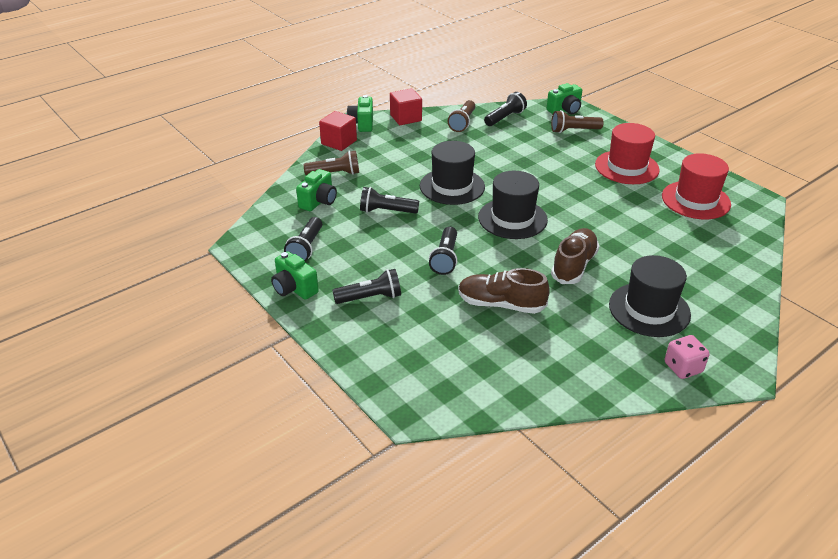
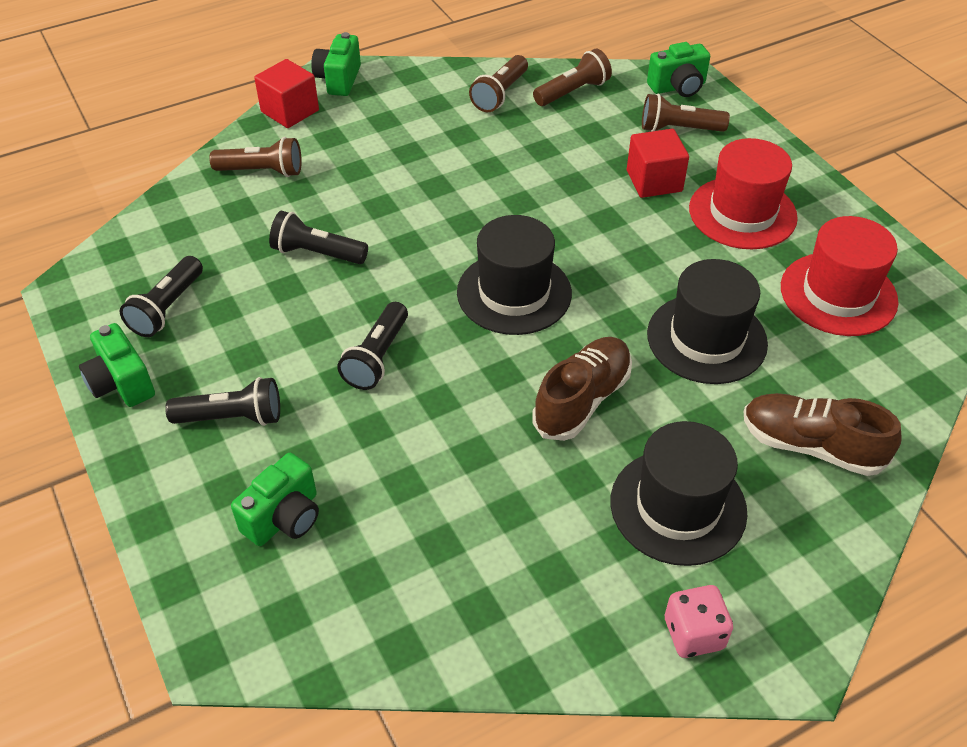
camera: 10 degrees right, 10 degrees up
(319, 201) = (218, 222): green camera -> green camera (284, 517)
(406, 118) = (412, 75): red cube -> red cube (654, 181)
(452, 186) = (438, 217): black hat -> black hat (706, 339)
(501, 304) = (434, 460): brown shoe -> brown shoe (811, 446)
(505, 118) = (573, 92): black flashlight -> brown flashlight

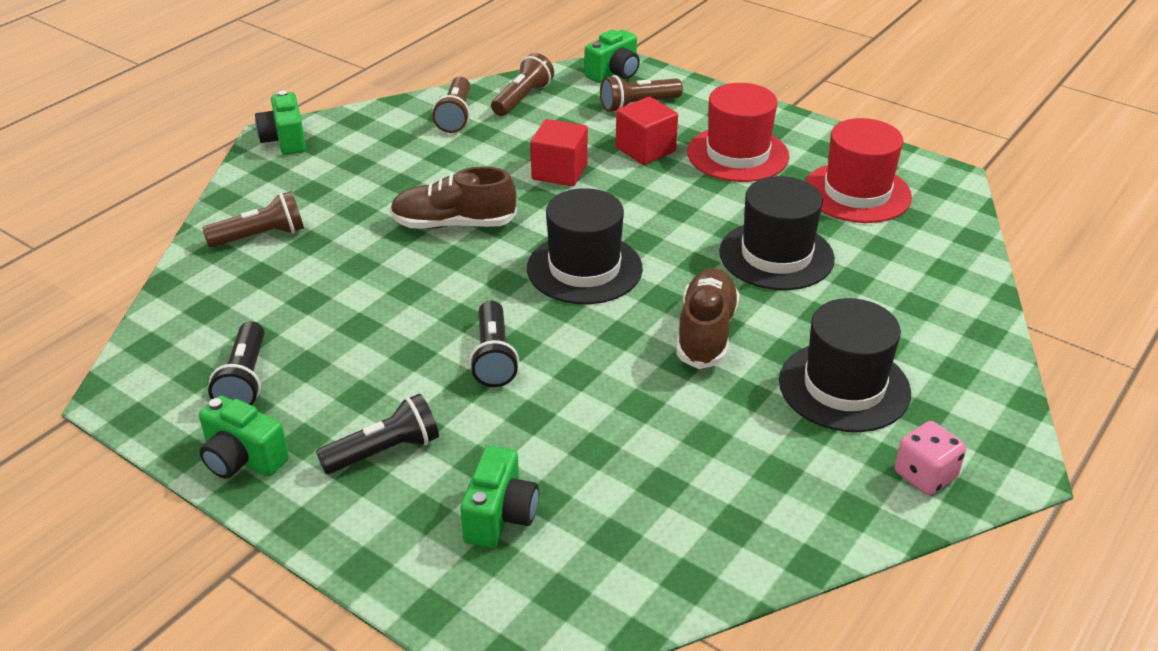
camera: 25 degrees left, 10 degrees down
(290, 111) = (253, 179): red cube -> red cube (559, 172)
(317, 253) = (370, 289): black flashlight -> none
(811, 446) = (915, 308): brown shoe -> brown shoe (454, 224)

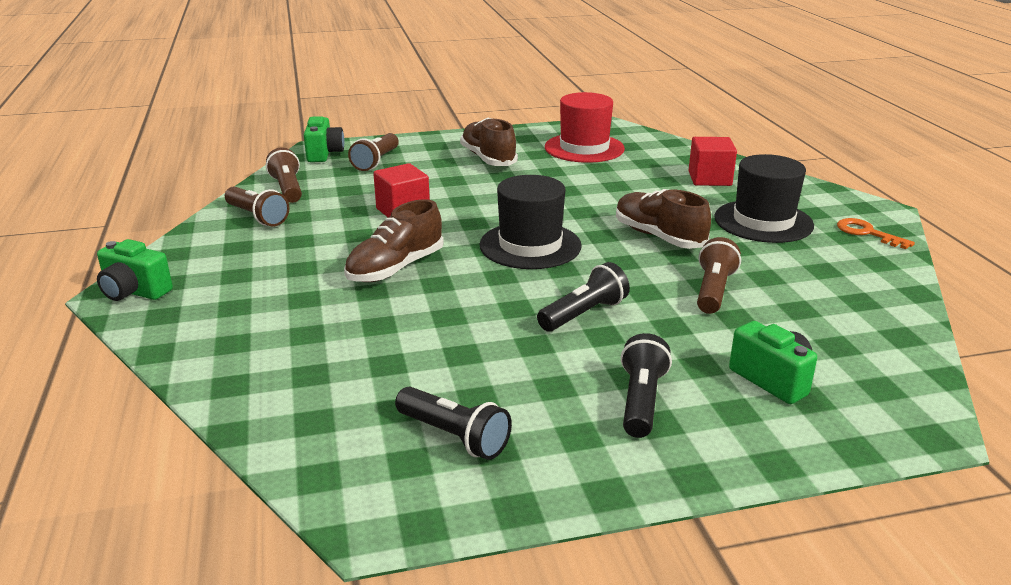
camera: 50 degrees left, 10 degrees down
(243, 459) = (568, 478): green camera -> none
(261, 236) = (255, 353): brown flashlight -> brown flashlight (713, 290)
(493, 357) = (584, 314): black flashlight -> black flashlight turned 75 degrees counterclockwise
(645, 149) = (431, 178): red cube -> red cube (709, 179)
(737, 154) = (488, 159): red hat -> brown shoe
(776, 255) = (610, 189): black hat -> none
(925, 475) = (867, 233): pink dice -> orange key

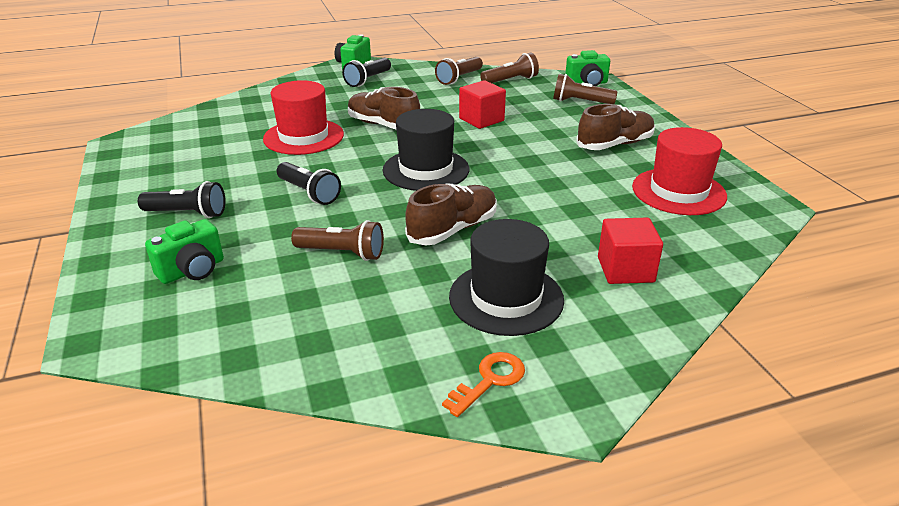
camera: 85 degrees right, 5 degrees up
(413, 325) = (303, 137): none -> red hat
(454, 437) = (177, 156): black flashlight -> black flashlight (368, 80)

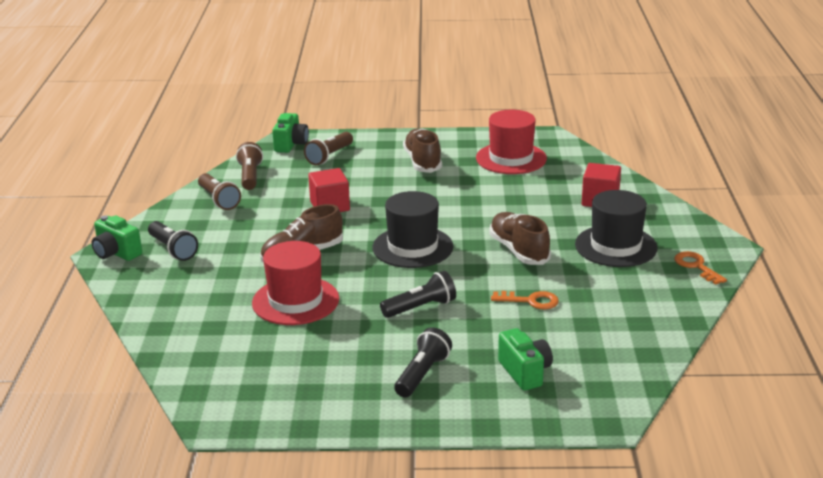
camera: 70 degrees left, 5 degrees down
(342, 253) = (530, 301): brown flashlight -> orange key

